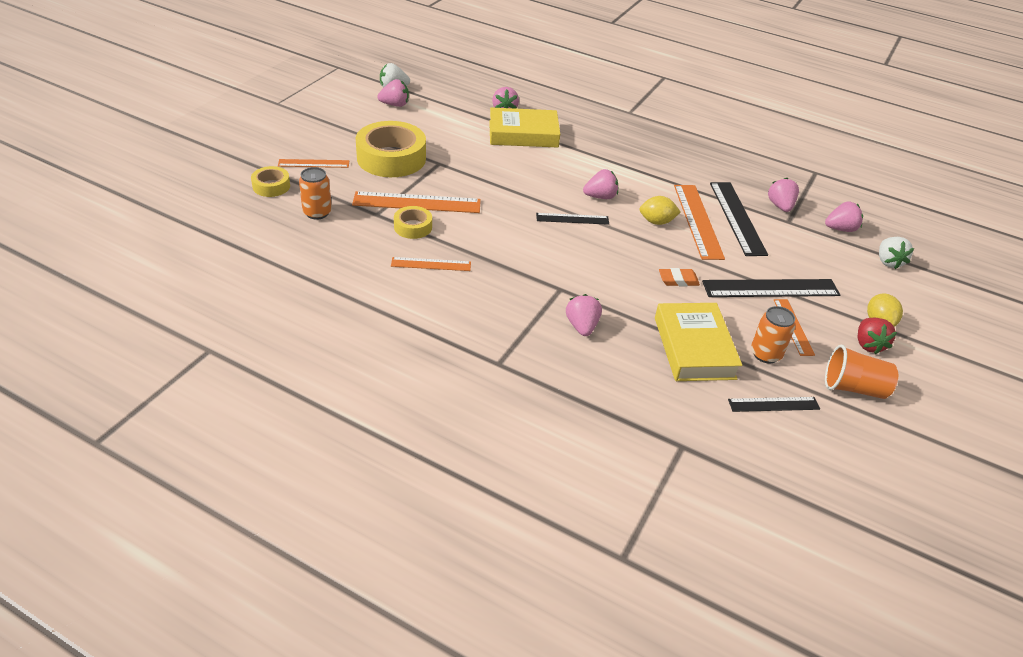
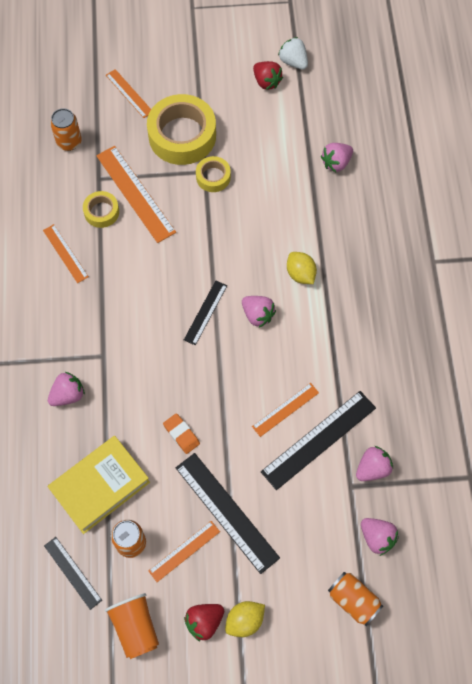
camera: 60 degrees right, 25 degrees up
(271, 186) = (77, 91): yellow tape -> yellow tape (213, 177)
(395, 105) = (266, 82): pink strawberry -> red strawberry
(523, 134) = (308, 201): yellow book -> none
(572, 219) = (205, 312): black ruler -> black ruler turned 60 degrees clockwise
(656, 222) = (255, 377): yellow lemon -> yellow lemon (300, 274)
(698, 221) = (285, 409): orange ruler -> orange ruler, size x0.58
(888, 262) = (353, 600): white strawberry -> orange can

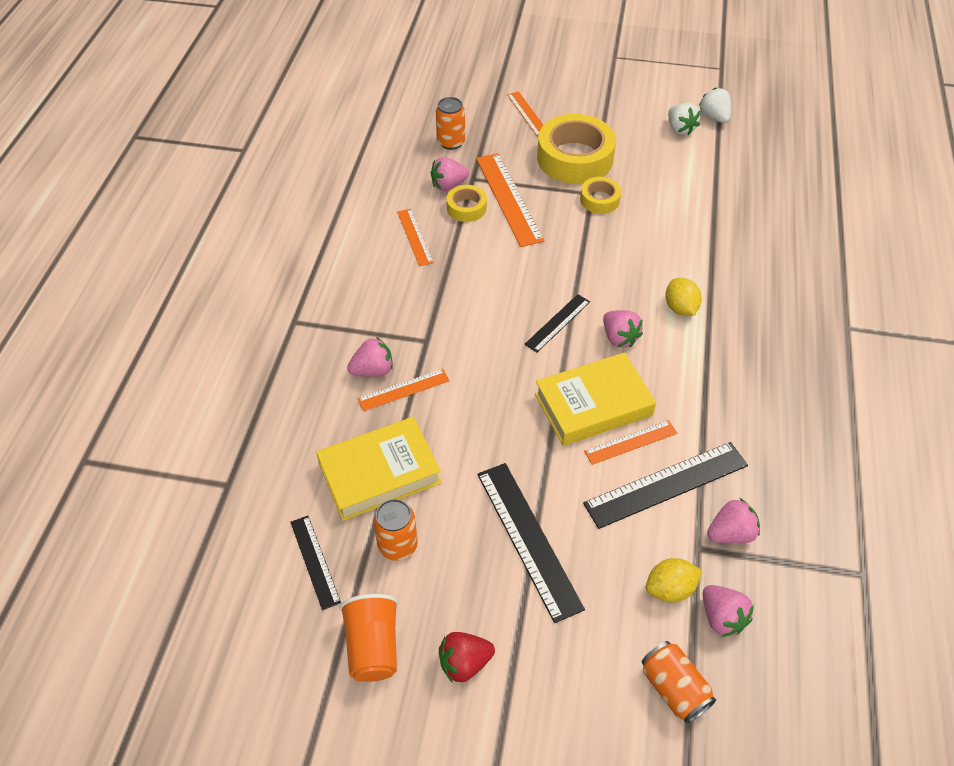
camera: 15 degrees right, 15 degrees down
(181, 434) = (495, 440): orange eraser -> none
(184, 551) = (462, 571): orange ruler -> orange ruler (403, 390)
(244, 620) = (519, 676): yellow lemon -> yellow lemon (670, 589)
(250, 383) = (593, 404): none -> yellow book
(266, 82) = (680, 129): red strawberry -> white strawberry
(336, 163) = (744, 212): pink strawberry -> pink strawberry (448, 185)

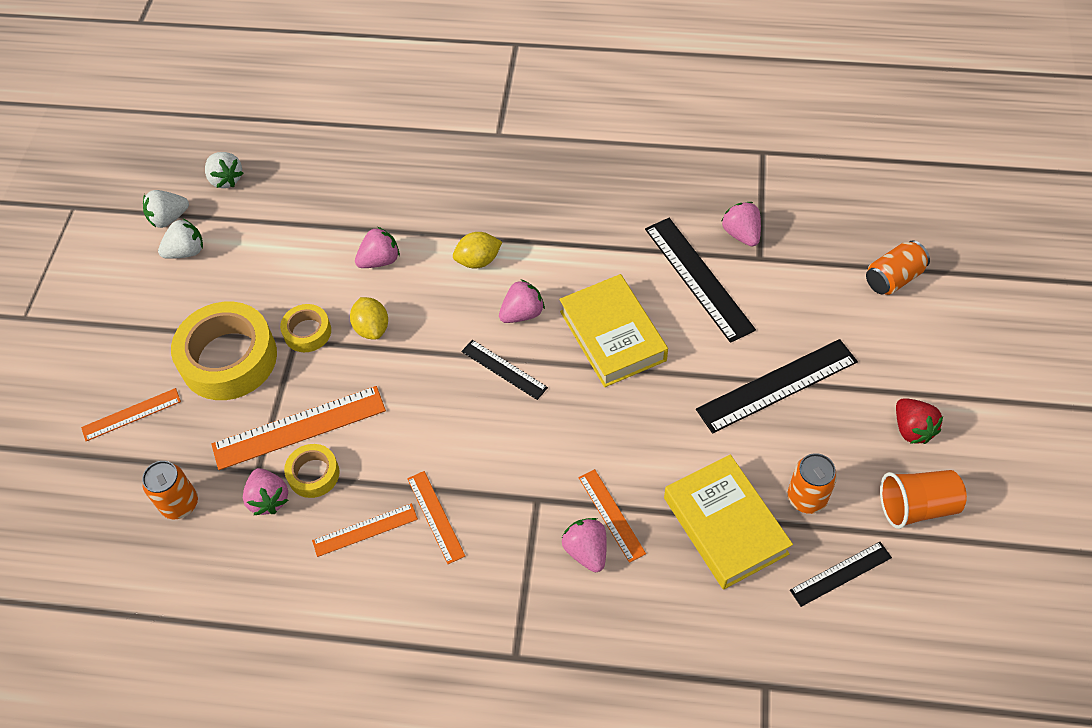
camera: 90 degrees left, 5 degrees up
(631, 442) = (654, 305): orange ruler -> orange ruler (436, 516)
(670, 589) = (805, 278): yellow lemon -> yellow lemon (372, 328)
(721, 618) = (823, 244): pink strawberry -> pink strawberry (380, 260)
(760, 145) = (226, 179): none -> white strawberry

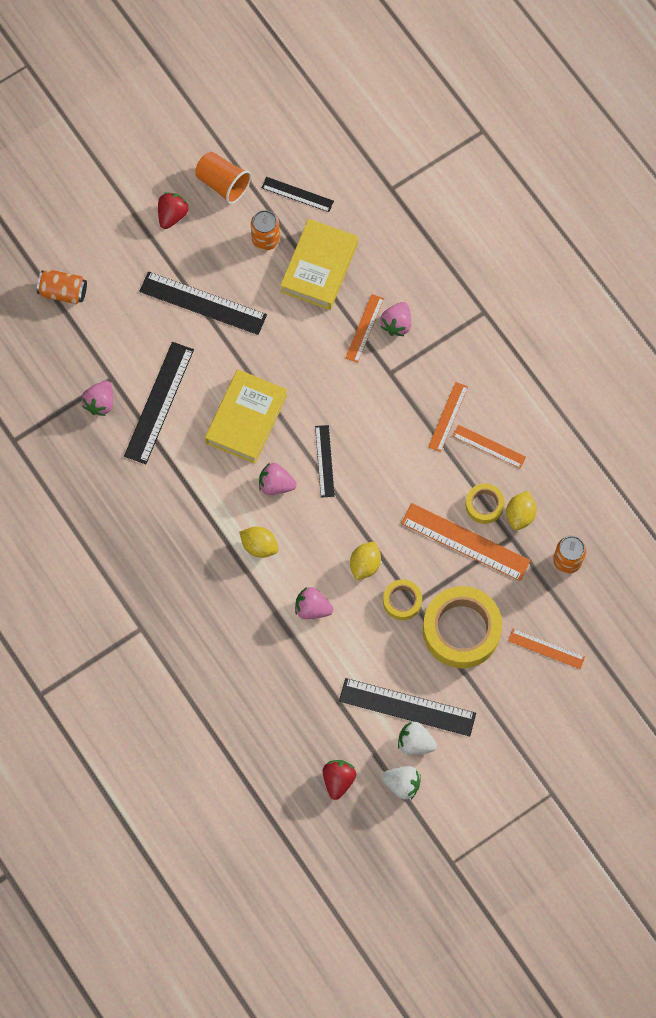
camera: 135 degrees left, 15 degrees up
(219, 267) = (407, 707): none -> black ruler
(226, 179) = (338, 780): white strawberry -> red strawberry
(269, 499) = (520, 515): pink strawberry -> yellow lemon

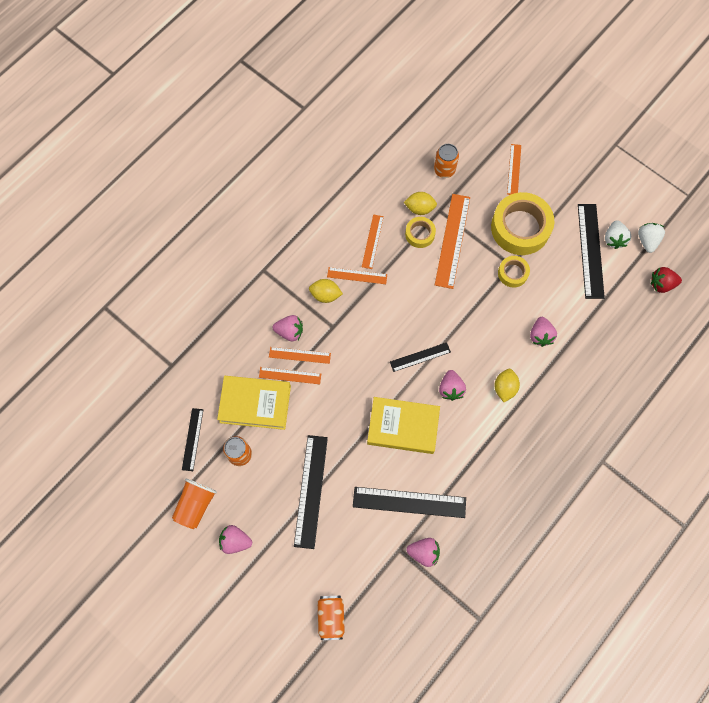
camera: 105 degrees left, 0 degrees up
(172, 215) = (235, 541): red strawberry -> pink strawberry
(342, 312) = (290, 375): none -> orange ruler
(365, 564) = (493, 306): yellow lemon -> yellow lemon (325, 295)

